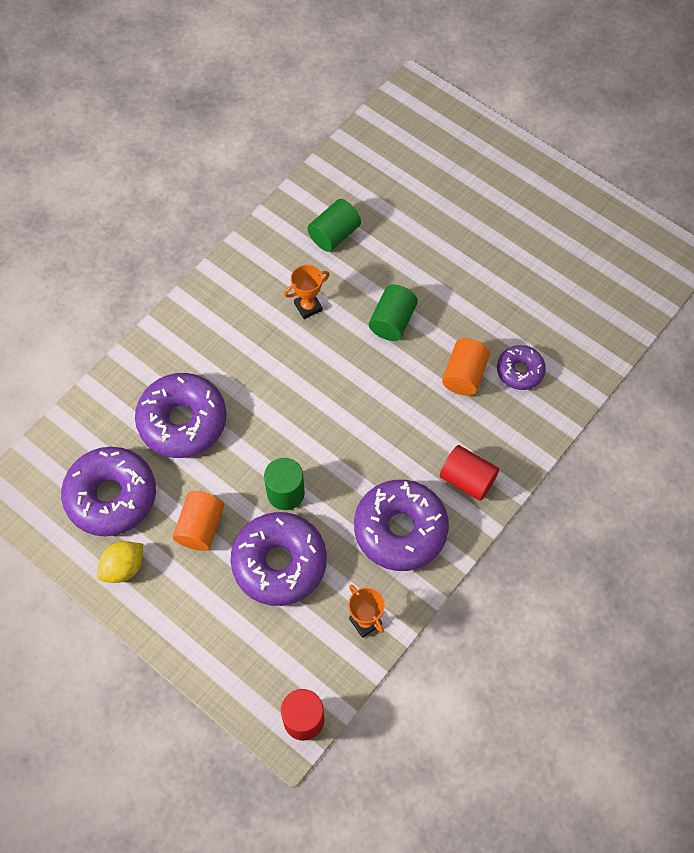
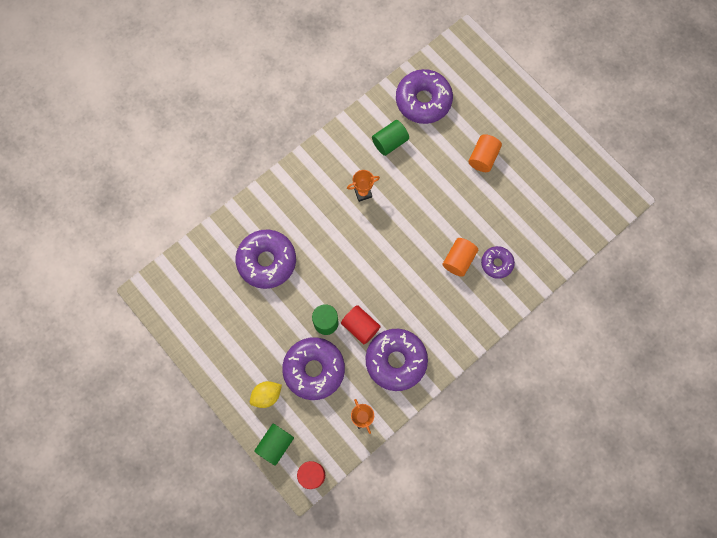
camera: 10 degrees right, 10 degrees up
(111, 496) = (213, 305): purple donut -> purple donut (423, 101)
(123, 567) = (214, 355): yellow lemon -> yellow lemon (266, 395)
(200, 527) = (267, 336): orange cylinder -> orange cylinder (483, 158)
(392, 321) = (417, 213): green cylinder -> green cylinder (275, 444)
(467, 479) = (446, 334): red cylinder -> red cylinder (360, 327)

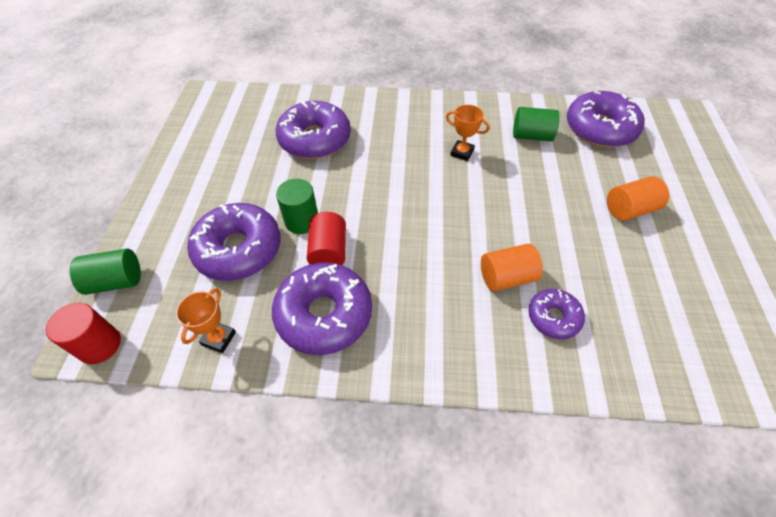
camera: 45 degrees right, 20 degrees down
(266, 395) = (172, 233): yellow lemon -> none

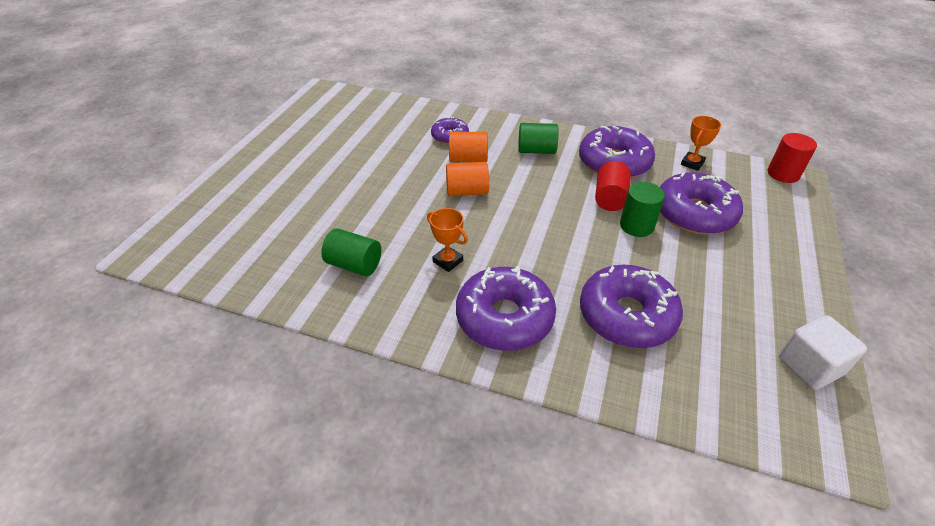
camera: 165 degrees left, 10 degrees down
(116, 281) = (798, 209): green cylinder -> green cylinder (536, 150)
(193, 132) = (810, 366): none -> white cube
(600, 129) = (269, 257): purple donut -> purple donut (504, 318)
(629, 209) = (329, 181): orange cylinder -> orange cylinder (467, 191)

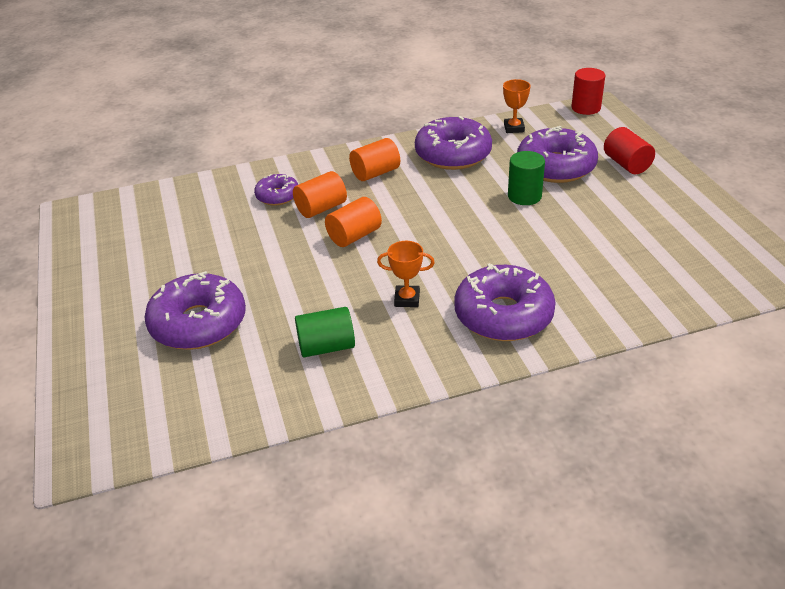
camera: 35 degrees left, 5 degrees down
(536, 150) = (375, 173): green cylinder -> orange cylinder
(610, 198) = (481, 184): red cylinder -> red cylinder (626, 164)
(627, 315) = (587, 264): purple donut -> purple donut (198, 323)
(810, 366) = (728, 233): white cube -> none

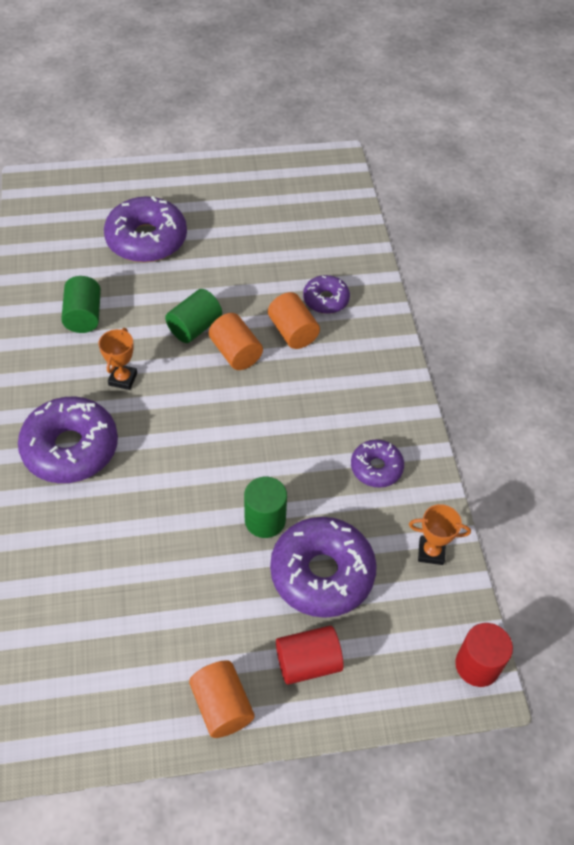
camera: 95 degrees right, 15 degrees up
(327, 265) = (195, 327): none -> green cylinder
(375, 173) = (351, 386): orange cylinder -> orange cylinder (222, 706)
(453, 154) = (376, 468): purple donut -> purple donut, size x0.55

